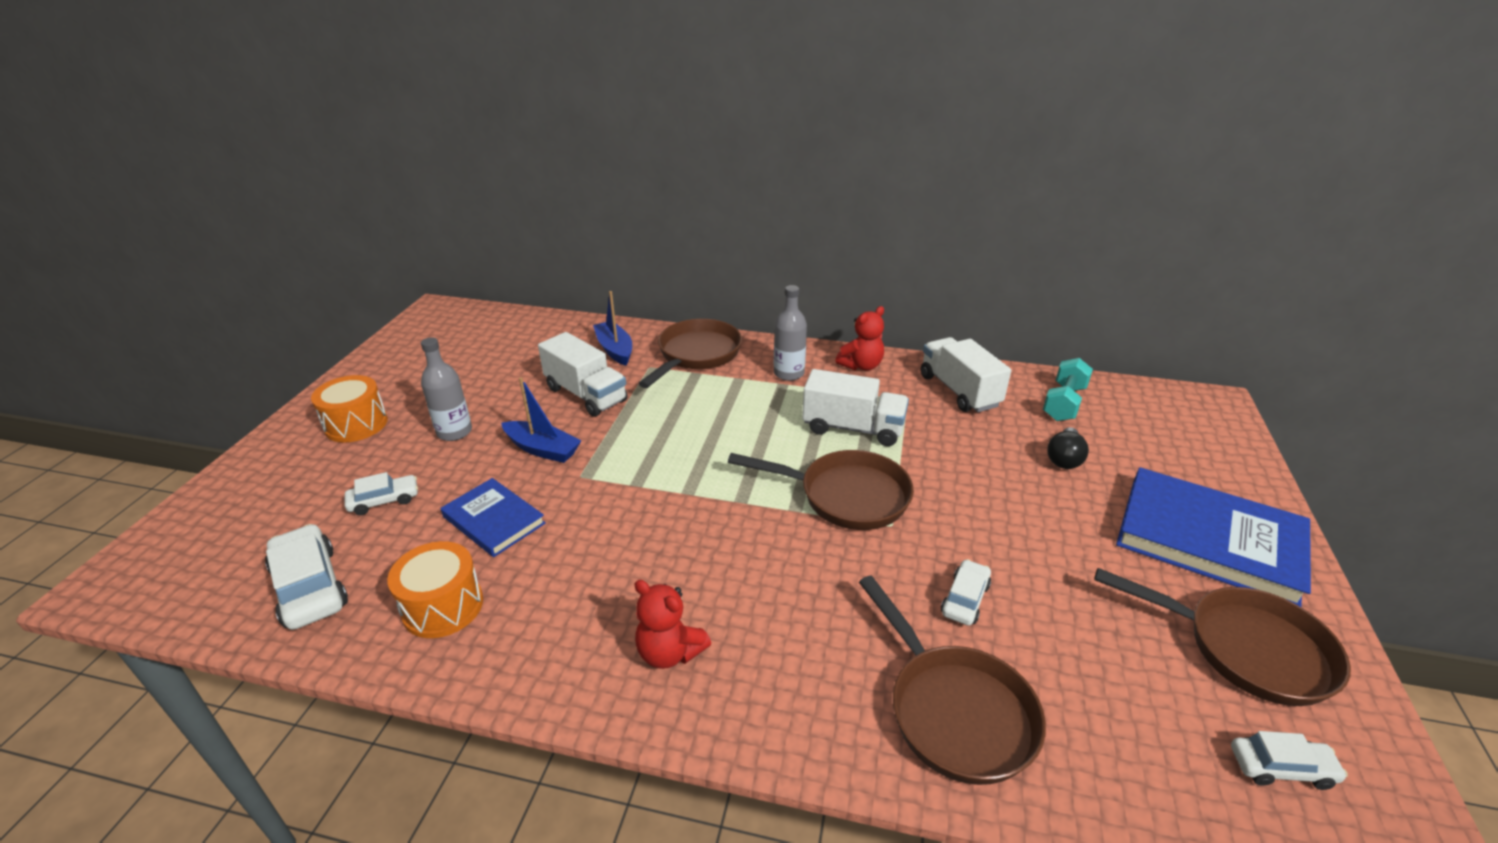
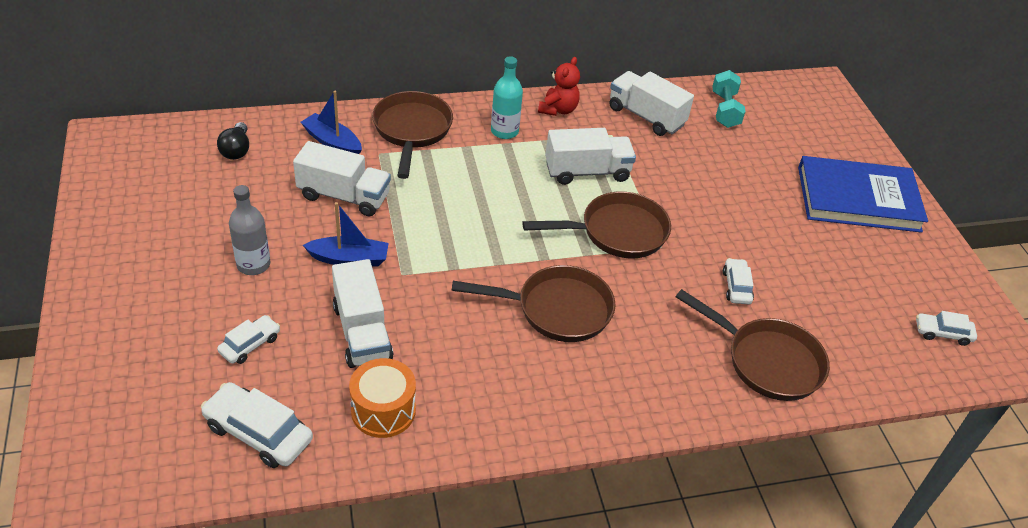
camera: 30 degrees left, 10 degrees up
(356, 424) = (148, 283): orange drum -> none
(493, 520) = (362, 332): blue book -> white truck
(669, 652) = (573, 386): red teddy bear -> none
(789, 373) = (504, 131): grey bottle -> turquoise bottle
(1064, 458) = (746, 159): black light bulb -> black light bulb (236, 150)
(1245, 649) = (903, 268): brown pan -> brown pan (556, 309)
(1281, 768) = (942, 333): white car -> white car turned 150 degrees counterclockwise

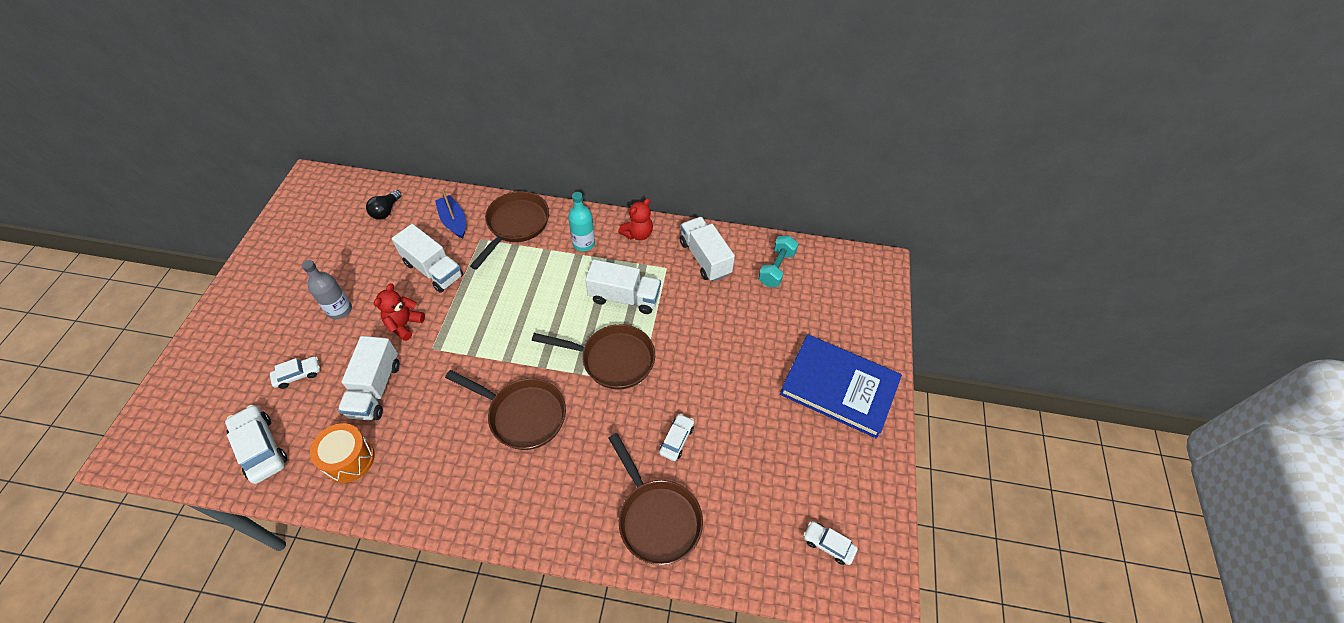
camera: 25 degrees right, 10 degrees up
(349, 259) = (404, 324): blue boat -> red teddy bear

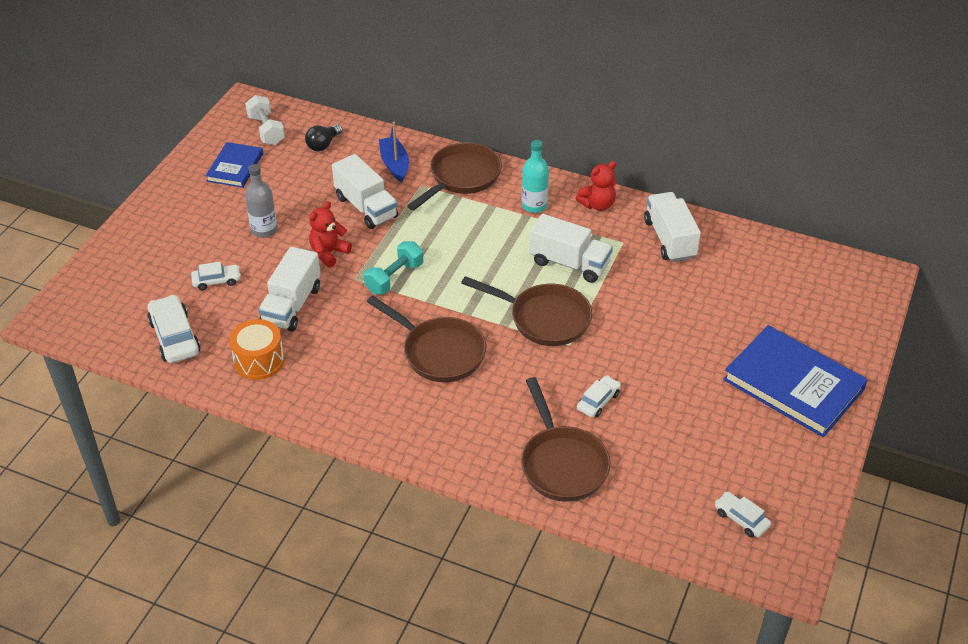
camera: 15 degrees right, 10 degrees down
(305, 247) = (235, 167): none -> blue book
(331, 204) = (266, 130): none -> white dumbbell
(776, 268) = (751, 261): turquoise dumbbell -> turquoise dumbbell (394, 278)

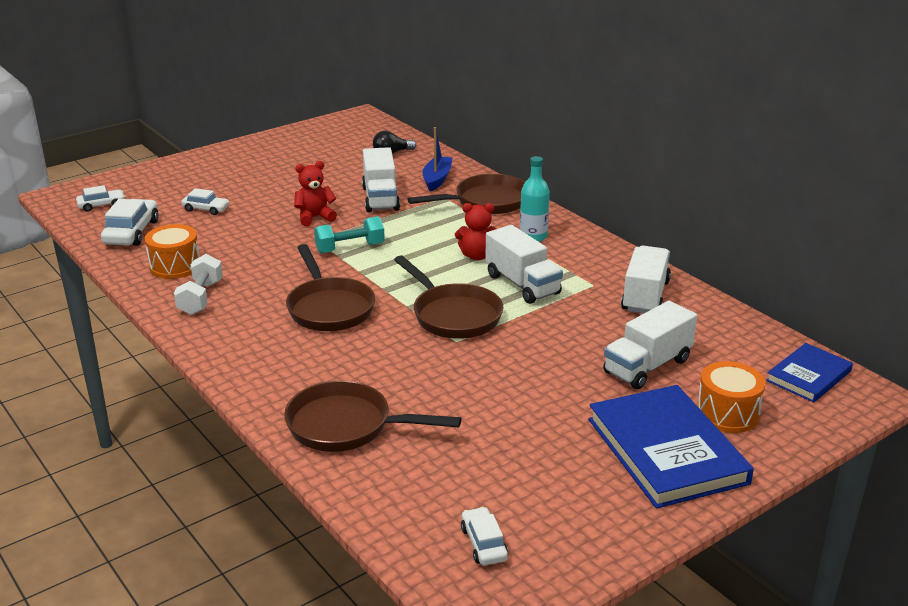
camera: 30 degrees right, 15 degrees down
(235, 167) = (305, 149): blue book -> blue book (809, 376)
(264, 230) = (281, 190): grey bottle -> none
(266, 130) = (356, 134): white dumbbell -> white dumbbell (200, 298)
(292, 305) = (244, 240): white truck -> white truck (647, 366)
(562, 463) = (347, 426): brown pan -> brown pan turned 90 degrees clockwise
(597, 205) = (596, 252): red teddy bear -> red teddy bear (477, 256)
(598, 401) = (437, 391): white car -> white car (101, 205)
(807, 333) = (727, 413): none -> orange drum

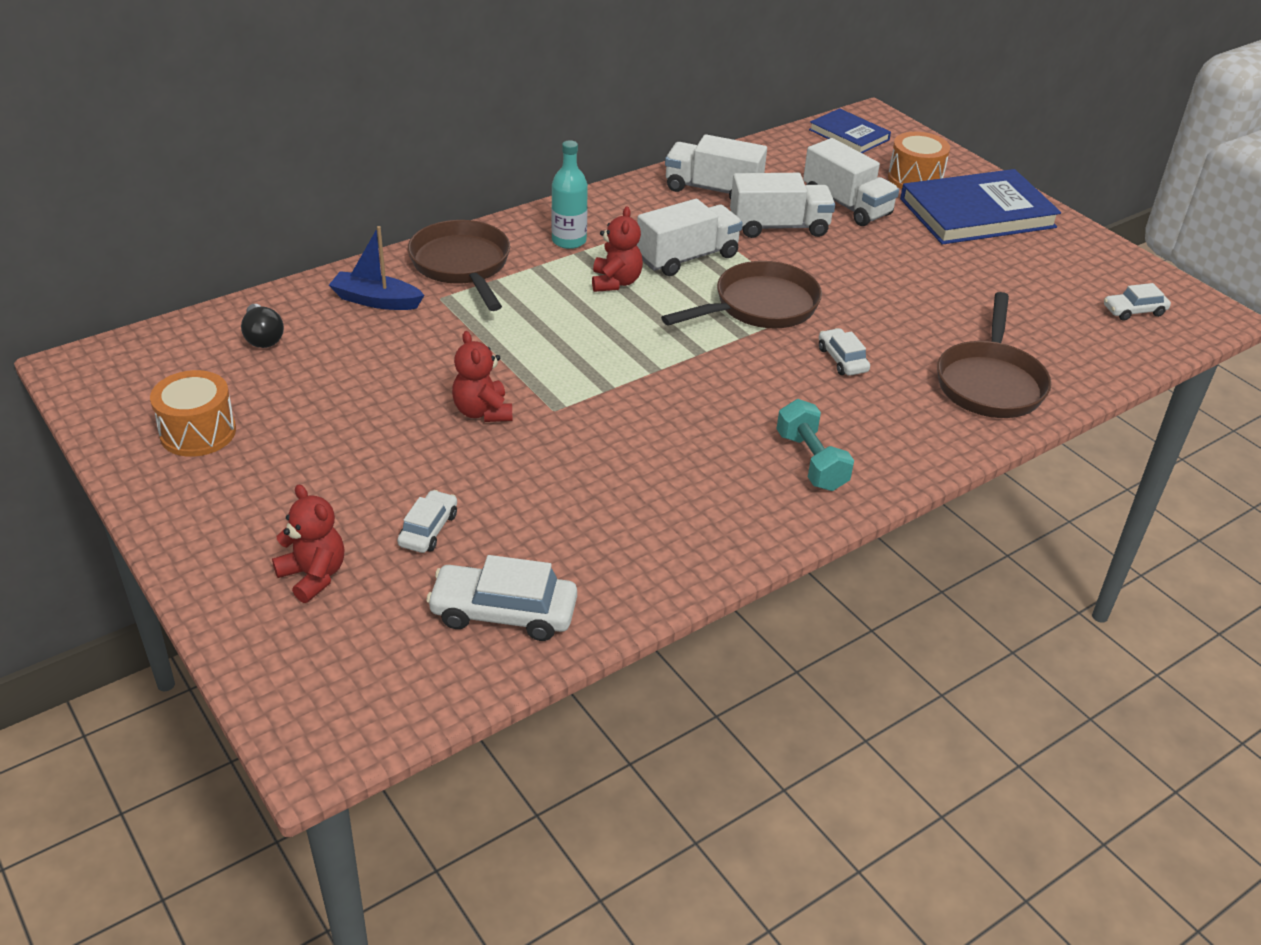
camera: 90 degrees left, 10 degrees up
(101, 205) = (380, 671): white car -> white car (842, 360)
(175, 266) = (629, 547): orange drum -> orange drum (198, 432)
(177, 184) = (313, 576): none -> red teddy bear
(200, 298) = (726, 511): white dumbbell -> none
(329, 308) = (747, 396): brown pan -> none
(350, 248) = (585, 379): turquoise dumbbell -> turquoise dumbbell (811, 462)
(380, 198) = (430, 351): white truck -> white truck (779, 227)

